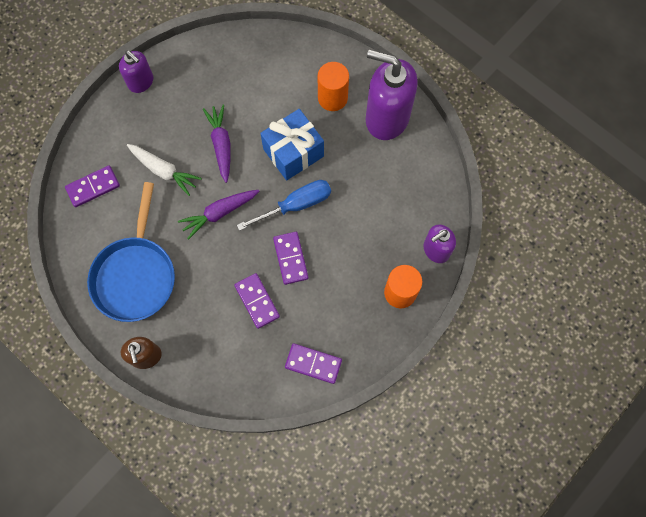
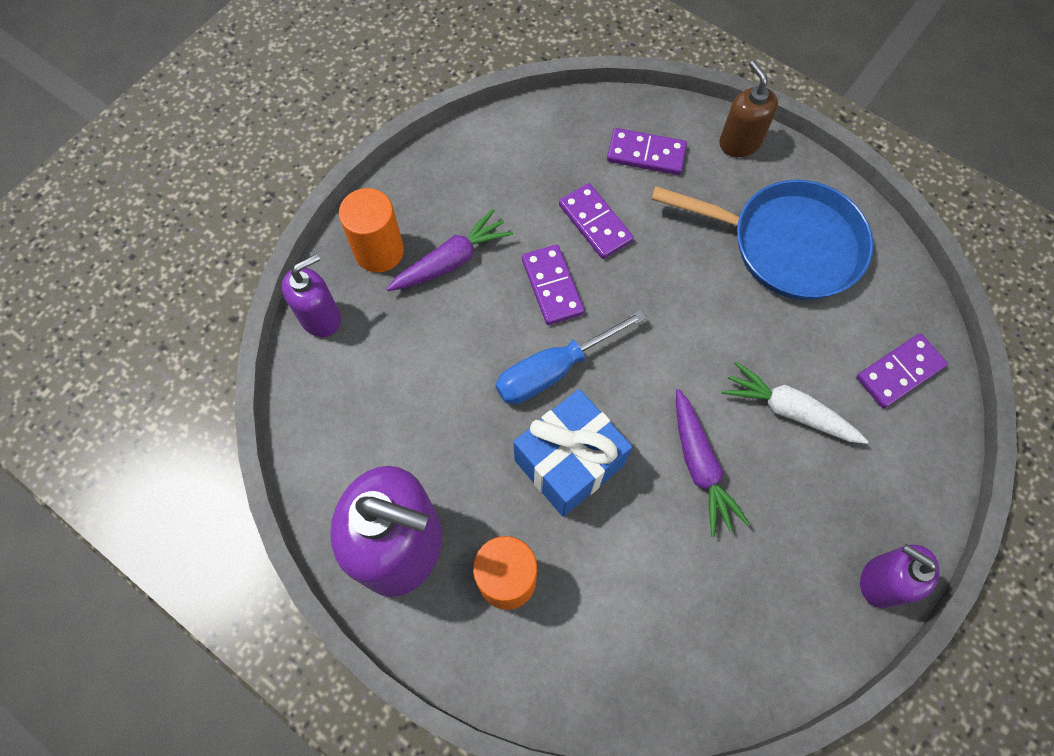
camera: 175 degrees right, 5 degrees down
(135, 275) = (786, 244): blue pan -> blue pan turned 105 degrees clockwise
(219, 213) = (678, 346): purple carrot -> purple carrot (452, 260)
(313, 363) = (503, 151): purple domino -> purple domino (646, 154)

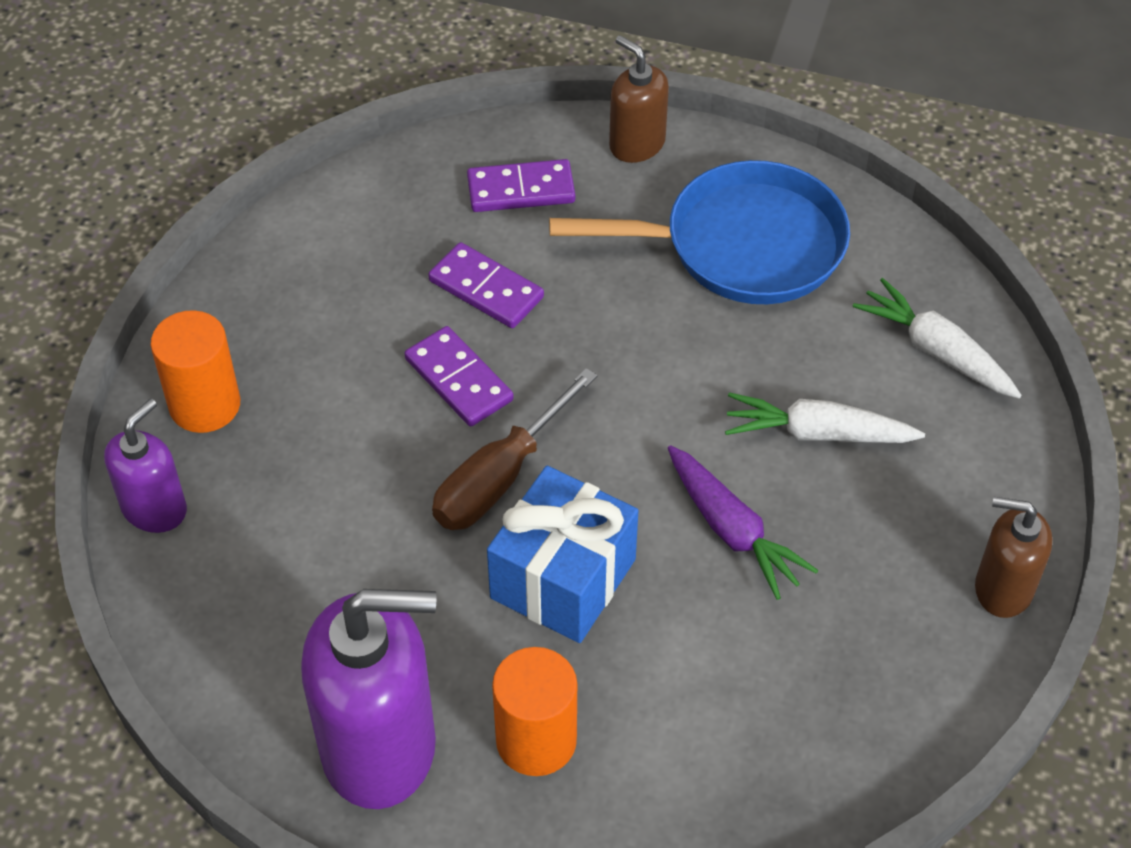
camera: 20 degrees left, 15 degrees down
(452, 260) = (310, 387): purple carrot -> none
(552, 371) = (498, 479): blue screwdriver -> brown screwdriver
(881, 581) = (1002, 588): purple soap dispenser -> brown soap dispenser
(899, 372) = (935, 350): purple domino -> white carrot

